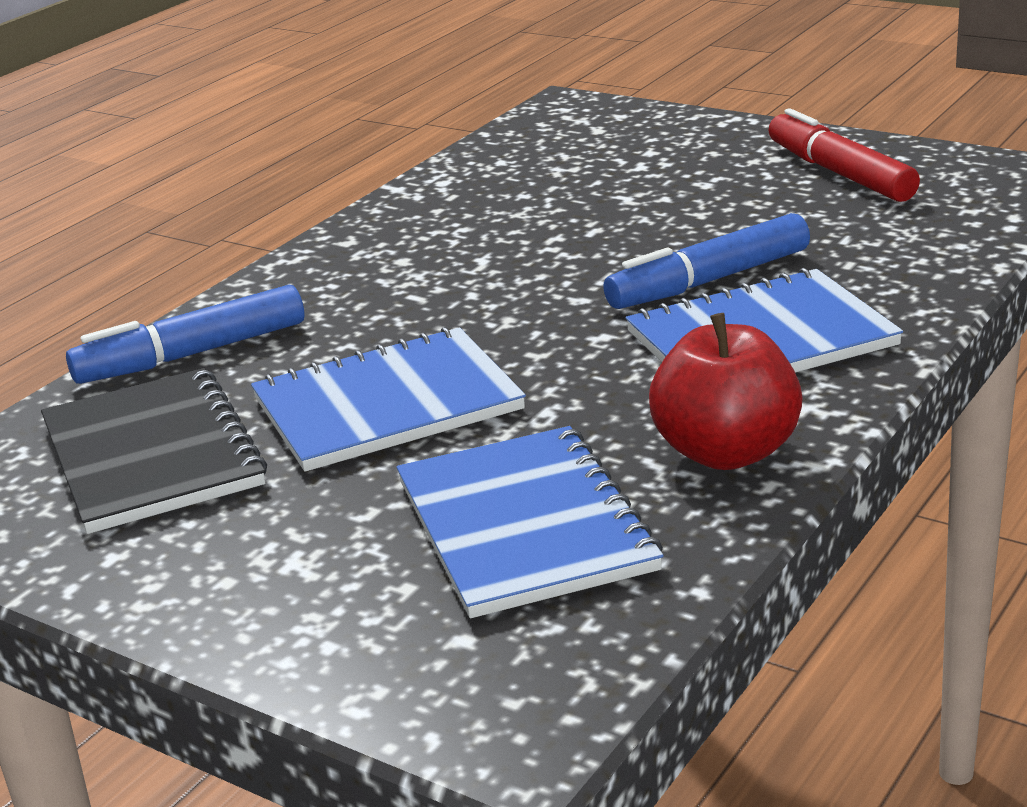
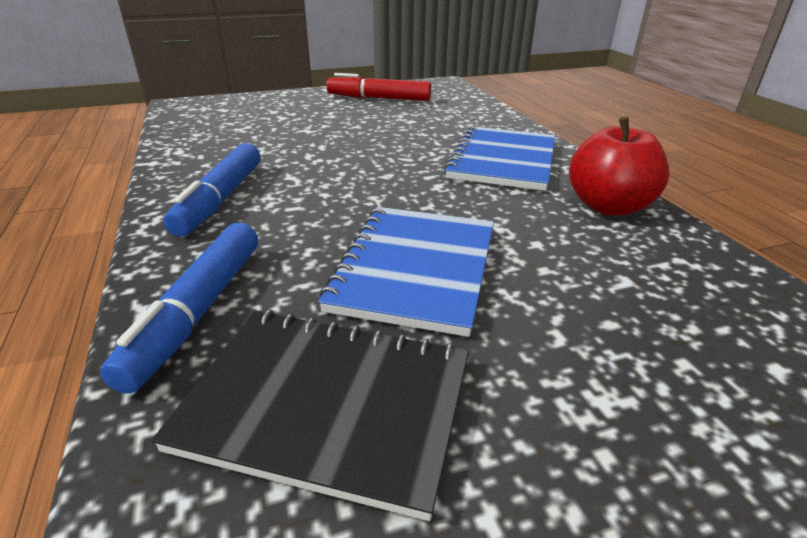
camera: 55 degrees left, 5 degrees up
(524, 525) = (635, 287): blue notebook -> none
(710, 281) = (426, 147): blue marker -> blue marker (221, 199)

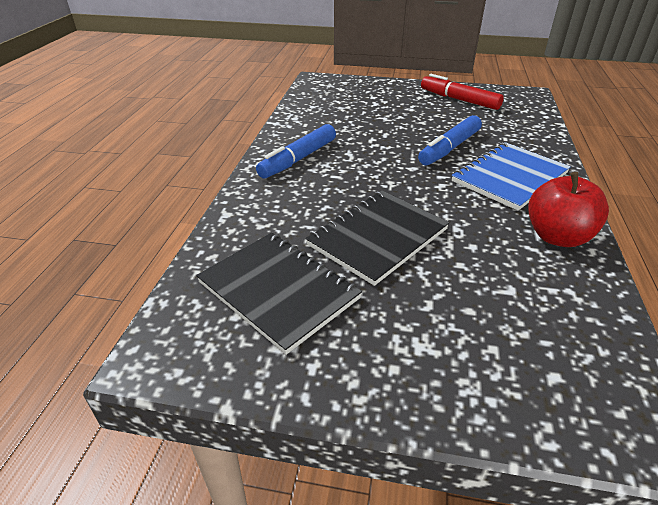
camera: 30 degrees right, 5 degrees up
(198, 311) = (249, 223): blue marker -> blue marker (450, 148)
(416, 268) = (378, 237): blue notebook -> black notebook

